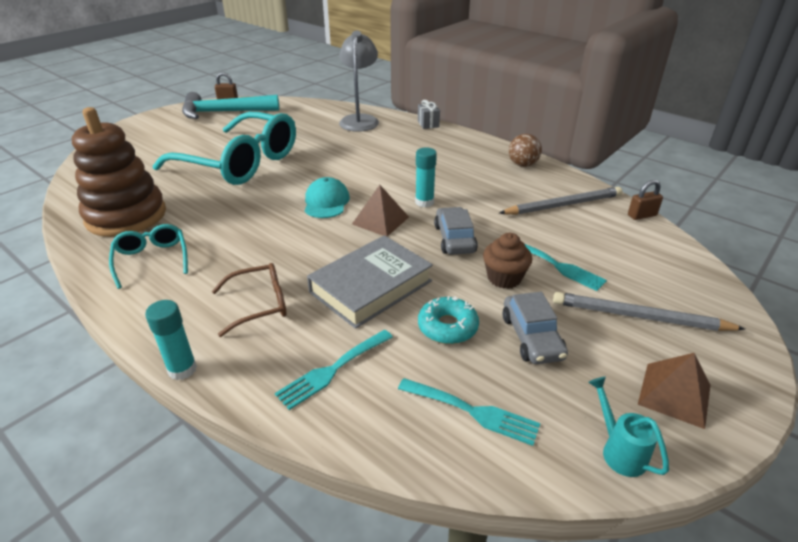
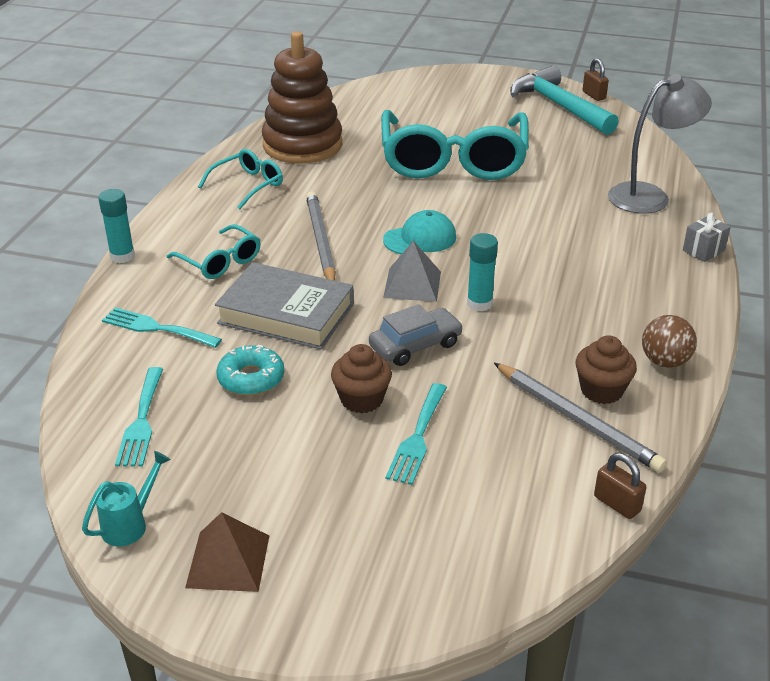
camera: 65 degrees right, 0 degrees up
(259, 304) = (220, 261): brown glasses -> turquoise glasses
(380, 220) = (412, 284): brown pyramid -> grey pyramid
(532, 337) = (267, 439): grey car -> none
(539, 190) = (601, 390): none -> brown cupcake
(640, 316) = (355, 522): grey pencil -> grey pencil (321, 241)

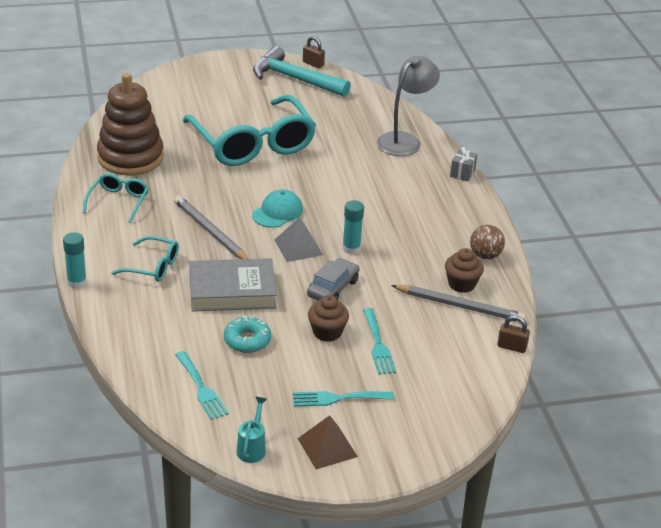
camera: 30 degrees left, 0 degrees up
(156, 328) = (153, 326): turquoise fork -> turquoise fork (338, 398)

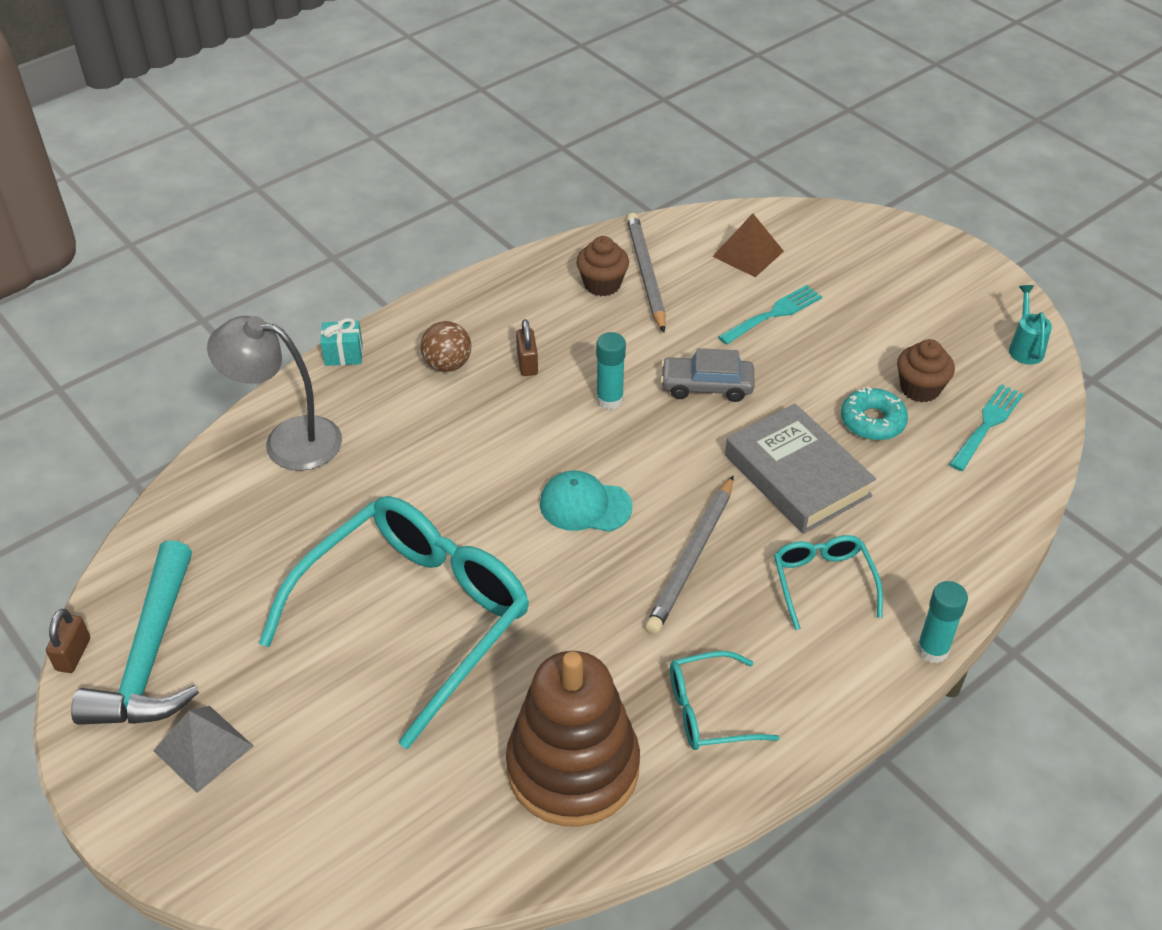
camera: 115 degrees left, 10 degrees up
(252, 448) = (1025, 347): turquoise watering can -> turquoise watering can turned 105 degrees clockwise
(298, 247) = (649, 451): grey pyramid -> grey pyramid (203, 748)
(327, 332) = (792, 361): brown cupcake -> brown cupcake (920, 388)
(327, 447) = (965, 296): brown pyramid -> brown pyramid (748, 253)
(338, 398) = (889, 313): turquoise fork -> none
(462, 173) = (343, 354): grey gift -> turquoise gift
(485, 255) = (527, 282): brown ball -> brown ball (447, 364)
(511, 347) = (683, 219): brown padlock -> brown padlock (527, 363)

